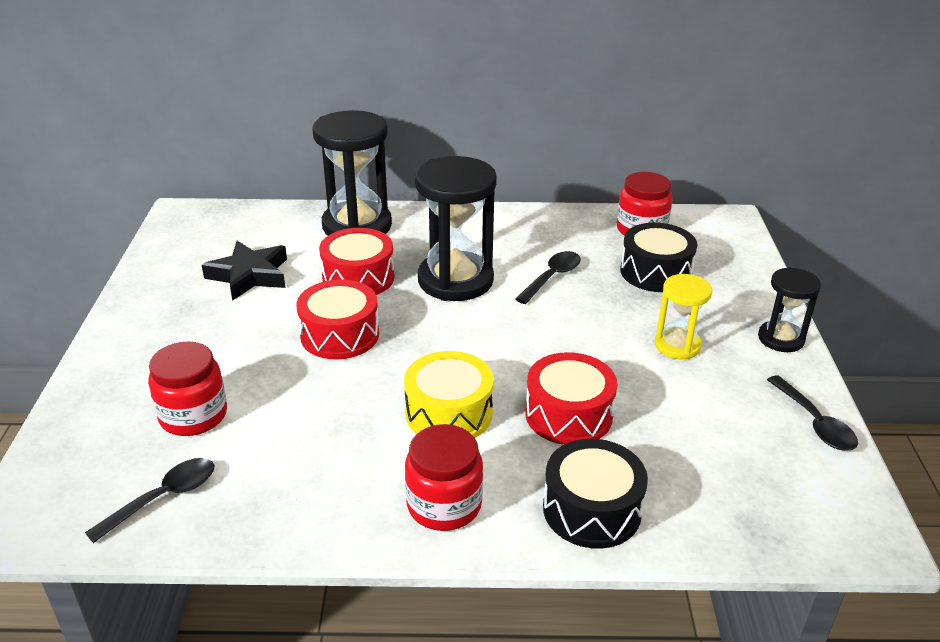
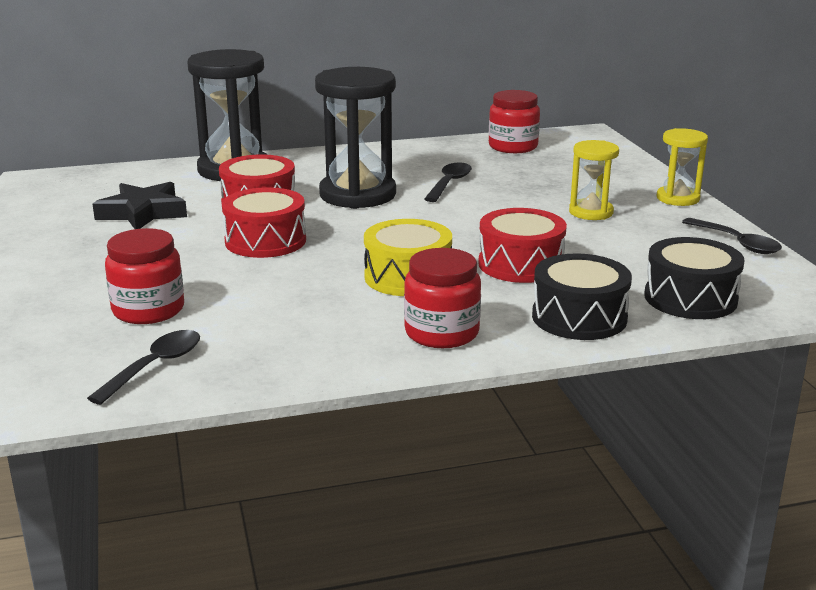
camera: 15 degrees left, 10 degrees down
(655, 272) = (542, 171): black drum -> black drum (690, 298)
(781, 339) = (678, 198): black hourglass -> yellow hourglass

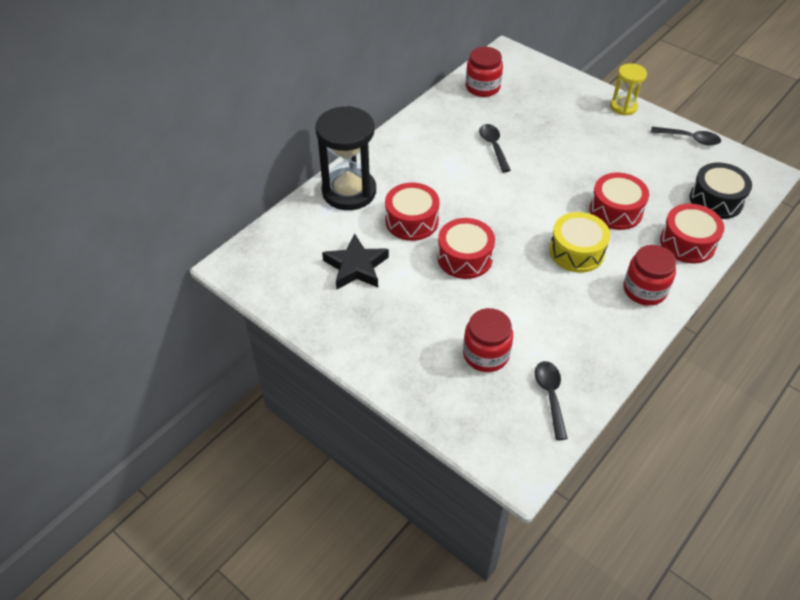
camera: 35 degrees left, 25 degrees up
(357, 195) = (457, 184): black hourglass -> none
(579, 317) = (687, 243): black drum -> red drum
(591, 212) = (596, 142): yellow hourglass -> none

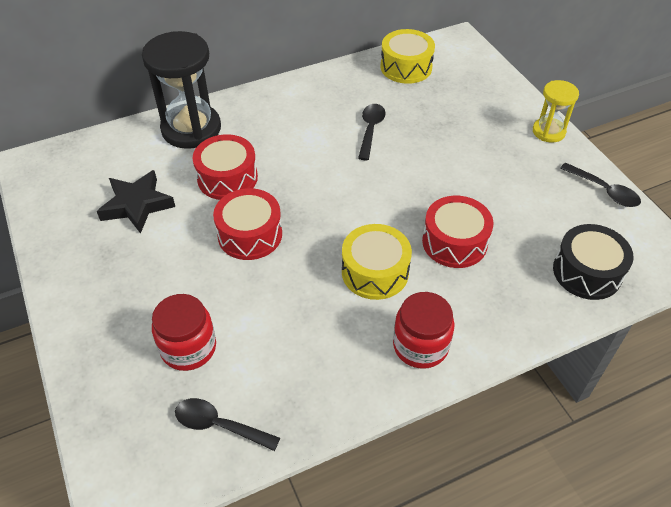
camera: 25 degrees right, 0 degrees up
(482, 87) = (406, 67): red jar -> yellow drum
(550, 396) = (219, 425): black spoon -> black spoon turned 90 degrees counterclockwise
(687, 243) = (514, 309): red drum -> none

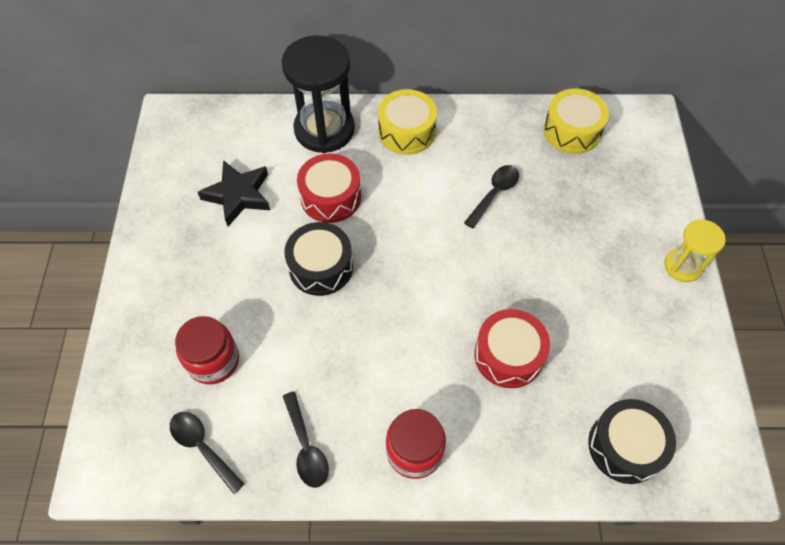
camera: 25 degrees right, 10 degrees up
(250, 234) = (321, 267): red drum -> black drum
(375, 272) = (414, 355): yellow drum -> yellow drum (406, 132)
(604, 191) = (702, 361): black spoon -> black spoon (306, 447)

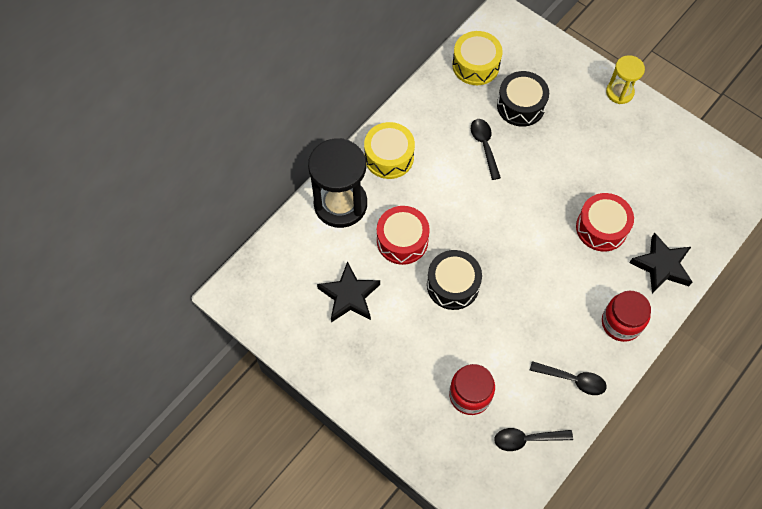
camera: 50 degrees left, 5 degrees up
(521, 447) = (661, 266): none -> black star
(625, 446) = (701, 215): black drum -> black drum (521, 105)

